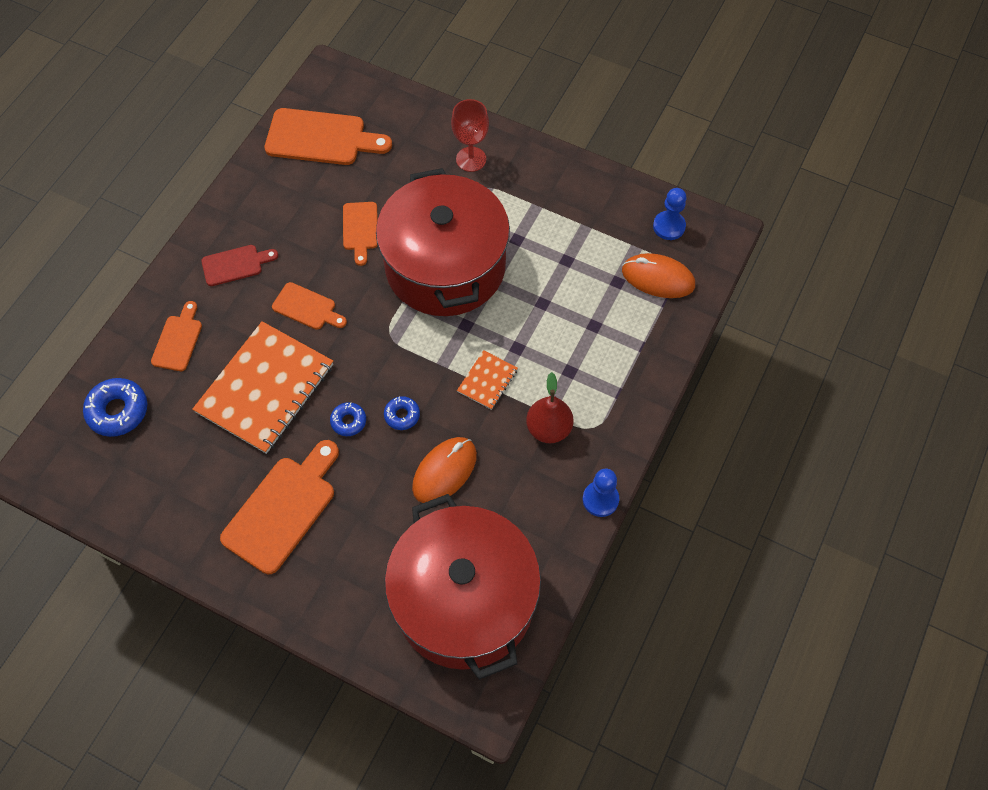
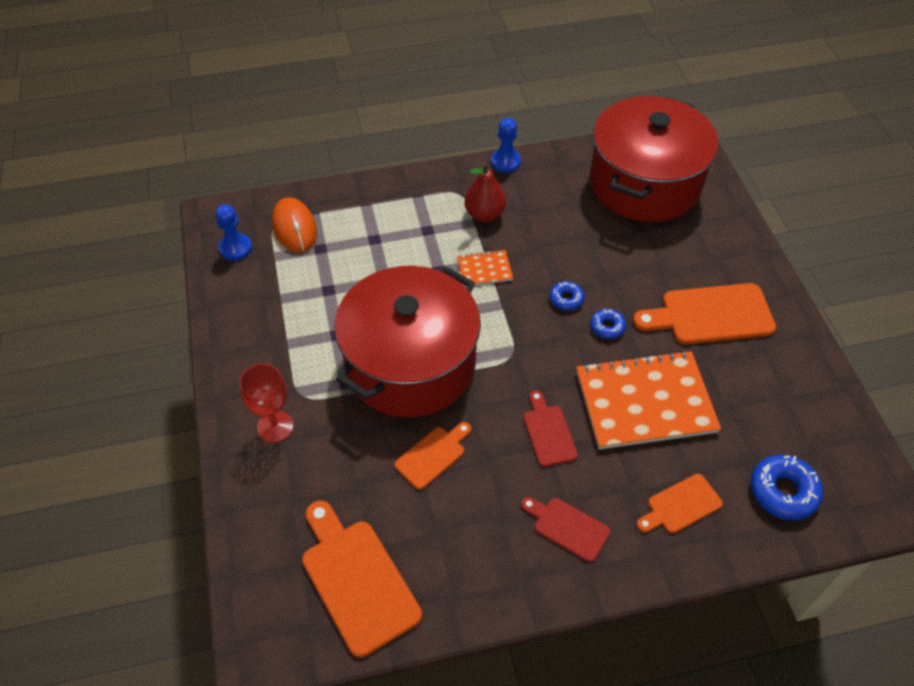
camera: 130 degrees left, 10 degrees down
(307, 308) = (548, 432): orange cutting board -> red cutting board
(444, 471) = (578, 247): orange mouse -> none

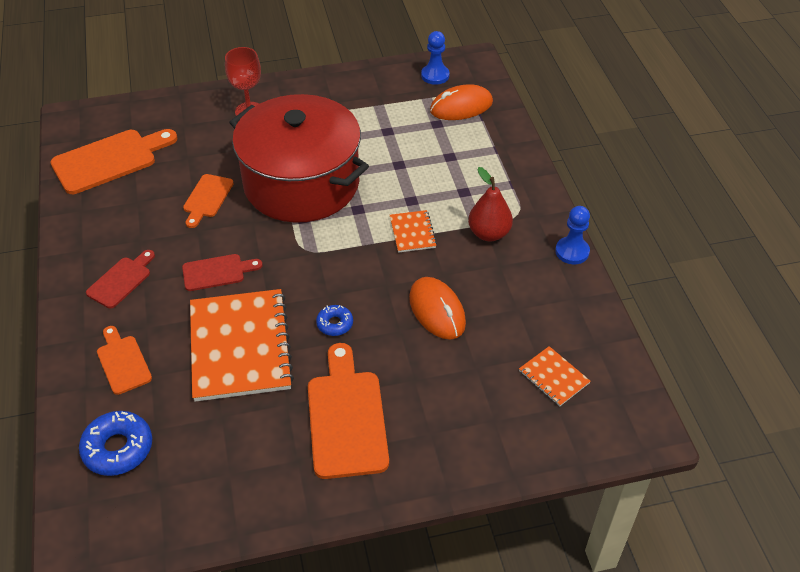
camera: 90 degrees right, 5 degrees down
(433, 455) = (207, 198): orange cutting board -> orange cutting board turned 60 degrees clockwise
(566, 299) = (373, 293): blue donut -> none
(583, 253) = (437, 311): none -> orange mouse
(644, 183) = (553, 377): red pot -> orange notebook

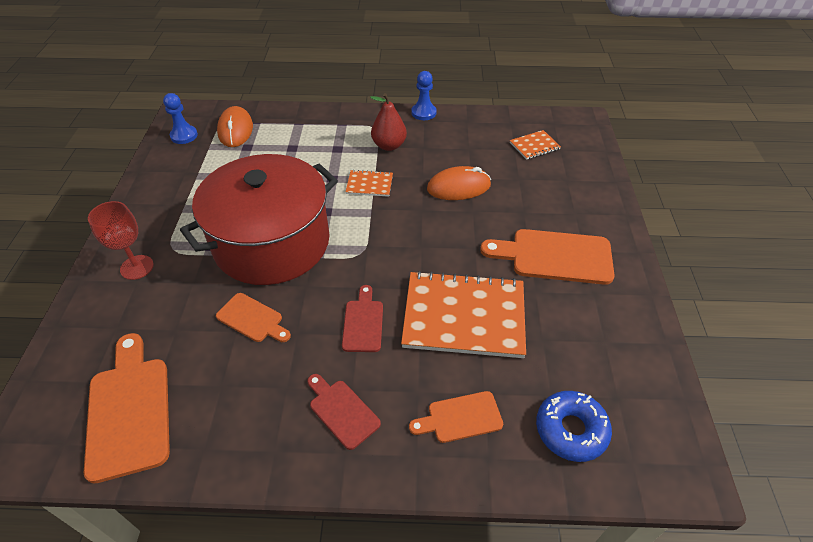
camera: 75 degrees left, 0 degrees up
(335, 324) = (455, 247): blue donut -> none

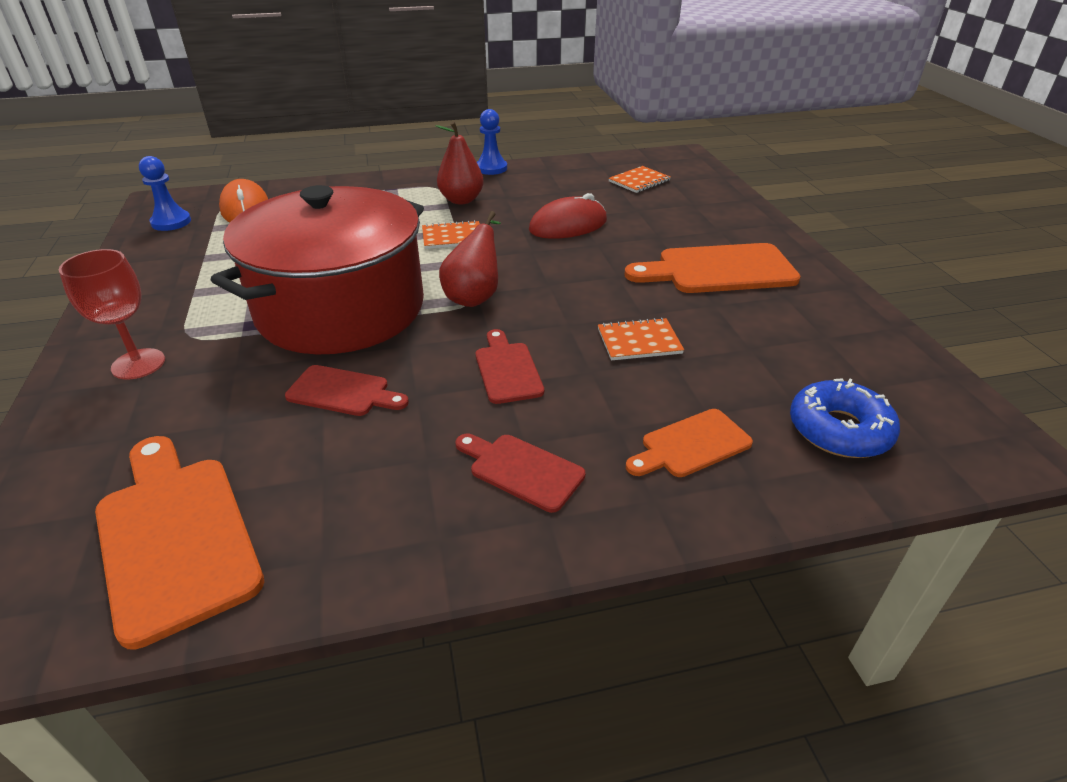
camera: 15 degrees left, 10 degrees down
(252, 319) = (343, 392): orange cutting board -> red cutting board
(365, 248) = (474, 296): none -> red pear
(458, 187) = (568, 225): orange mouse -> red mouse
(464, 316) = (639, 341): orange notebook -> orange notebook, size x0.45

